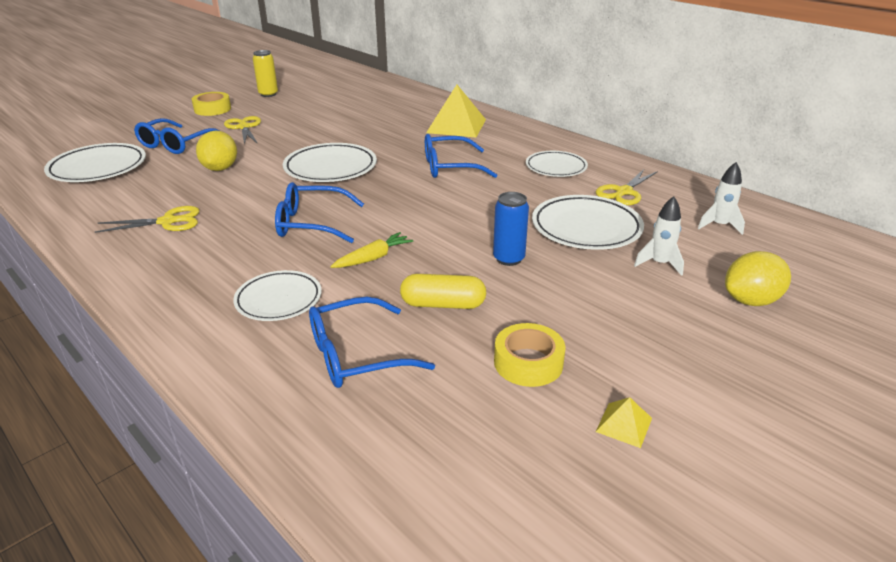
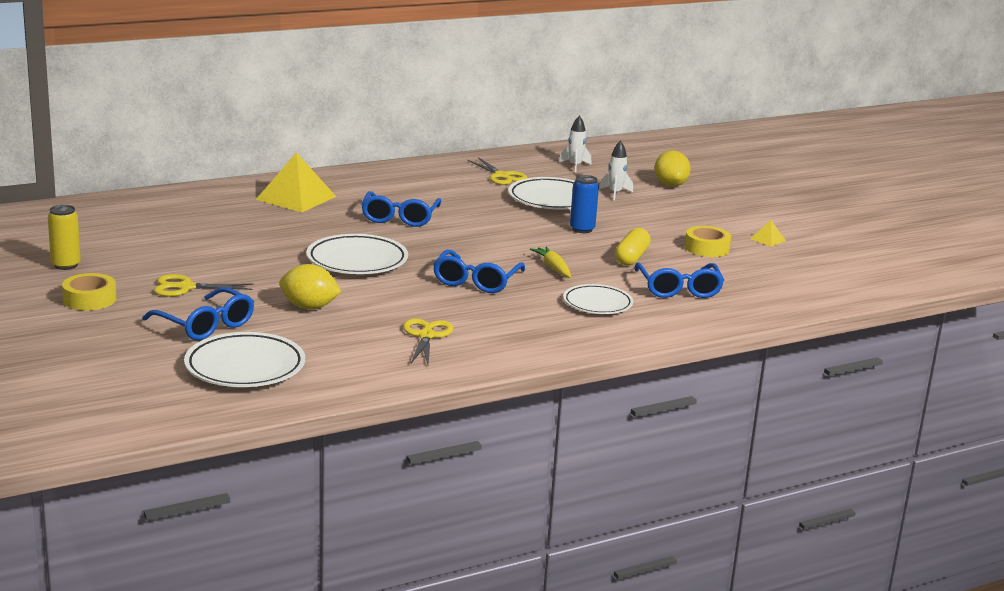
camera: 75 degrees left, 10 degrees down
(556, 167) = (436, 185): white plate -> none

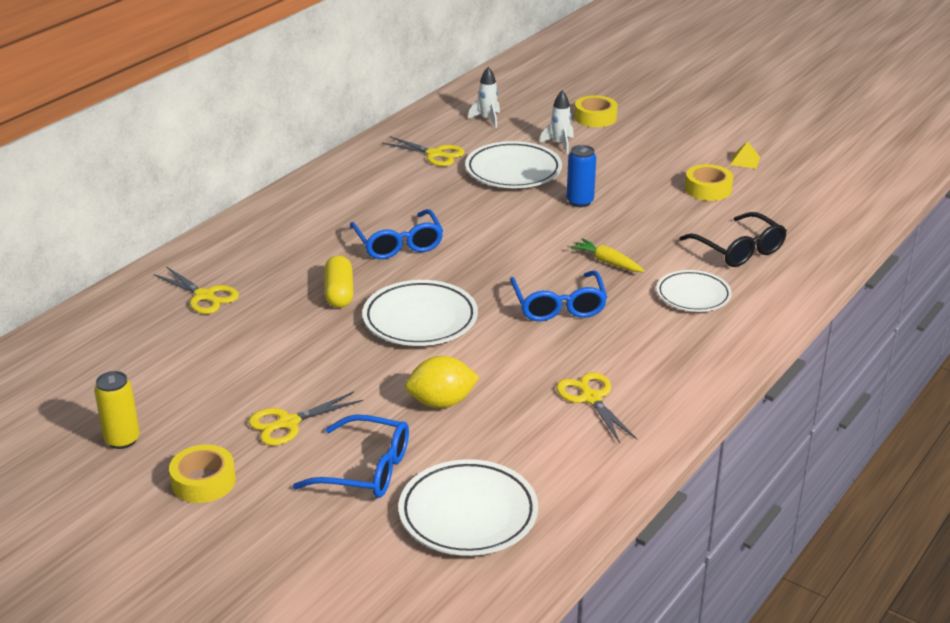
camera: 25 degrees left, 10 degrees up
(219, 210) = (205, 296): none -> yellow scissors
(296, 198) = (266, 251): yellow pyramid -> none
(631, 257) = (659, 224): yellow capsule -> yellow capsule (339, 293)
(670, 185) = (595, 117): yellow lemon -> yellow tape
(679, 289) = (739, 250): blue glasses -> black glasses

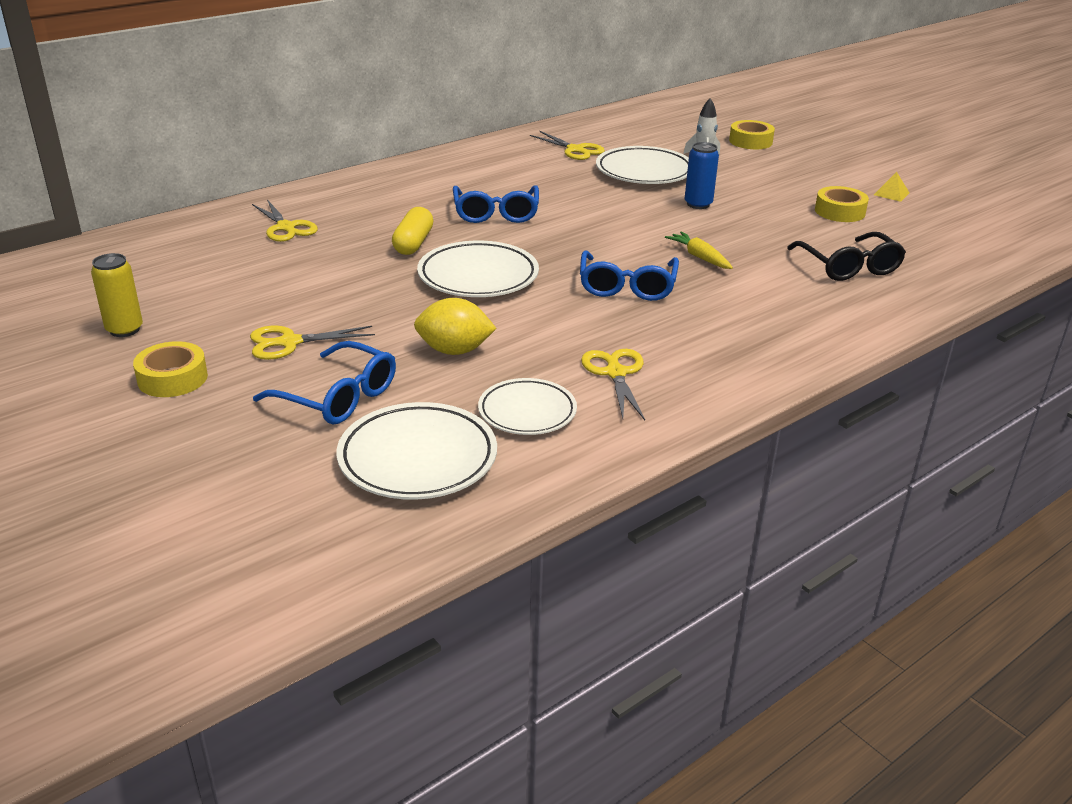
camera: 15 degrees right, 0 degrees up
(487, 119) = (642, 130): white rocket -> none
(693, 295) = (778, 299): white plate -> white plate (527, 412)

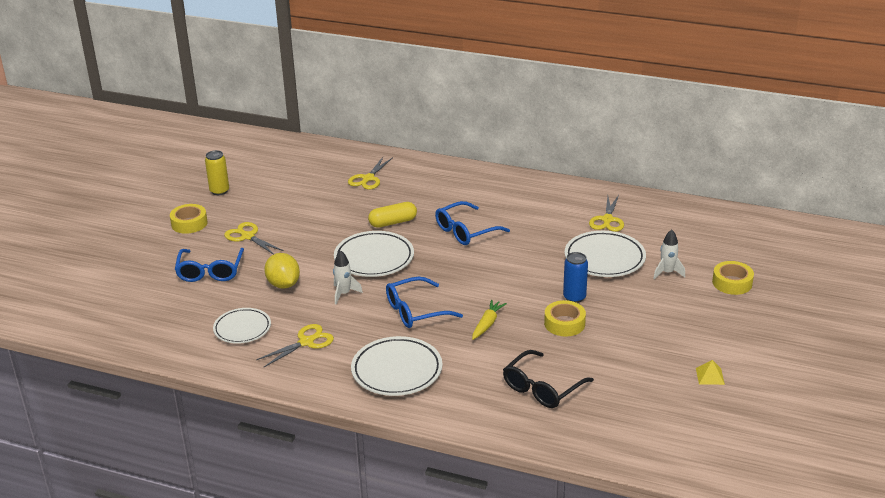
camera: 60 degrees right, 0 degrees up
(418, 458) = (176, 314): white plate -> white plate (397, 371)
(533, 317) = (344, 294): none -> white rocket
(839, 211) = (639, 360): yellow tape -> yellow tape (564, 323)

